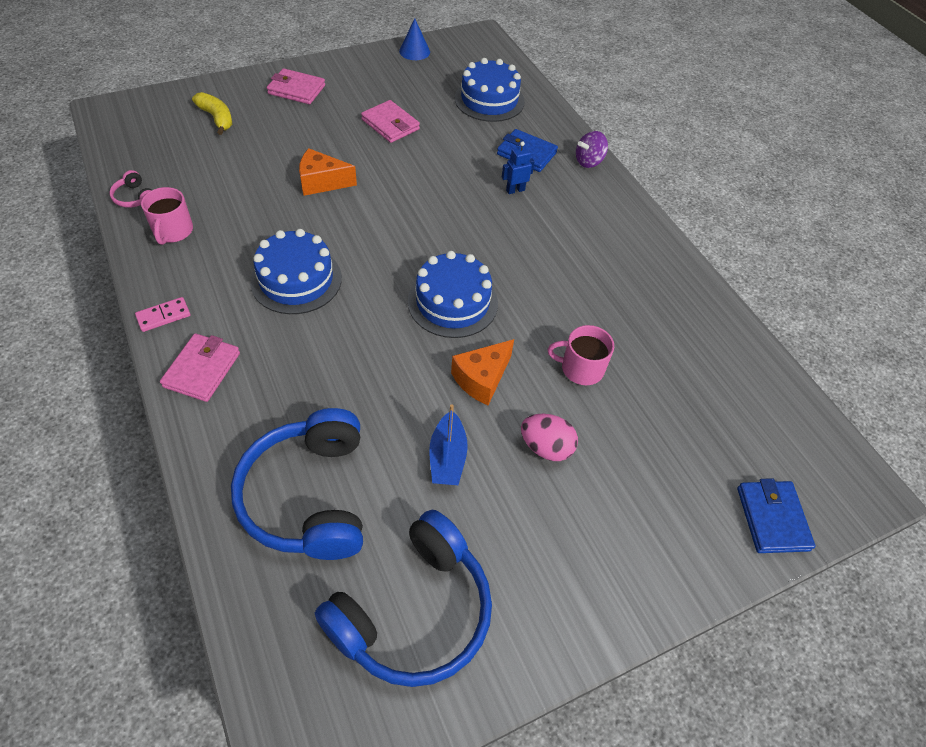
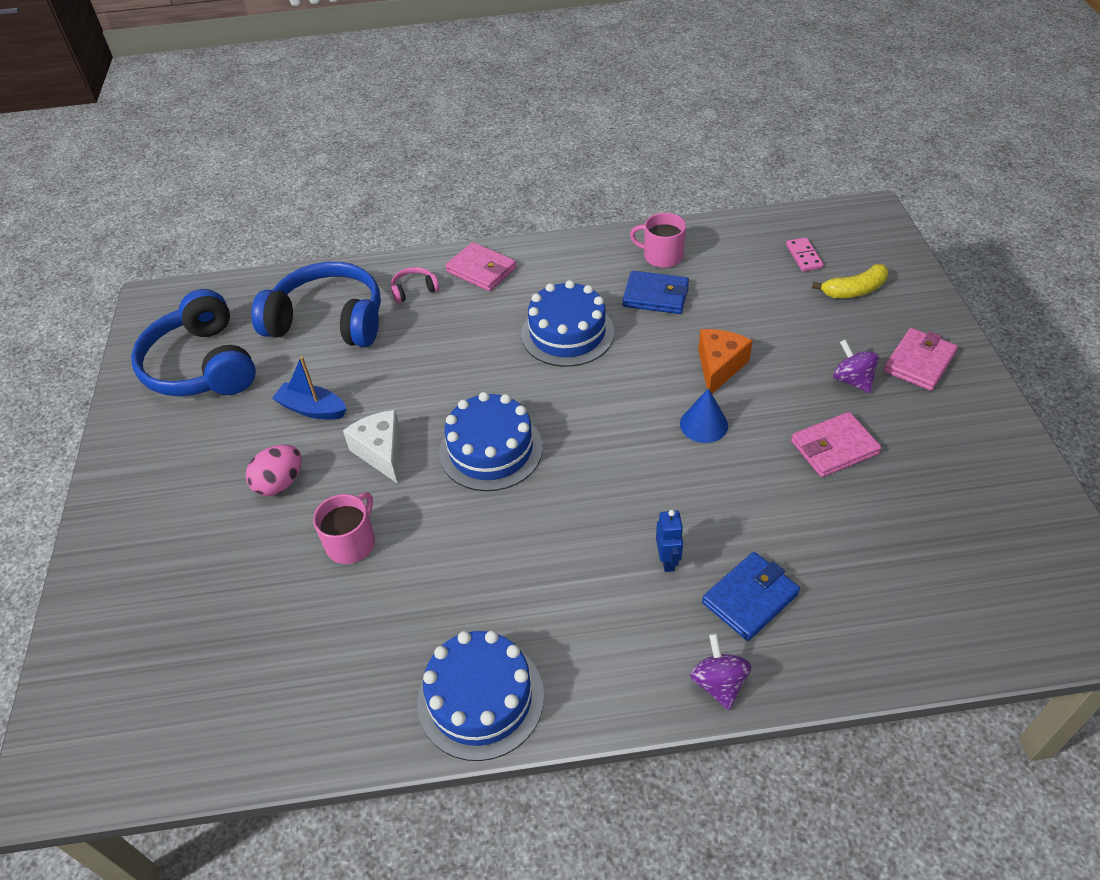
camera: 115 degrees right, 5 degrees down
(135, 198) = (718, 233): pink headphones -> pink headphones (414, 290)
(163, 316) = (551, 250): pink domino -> pink domino (804, 256)
(322, 118) = (852, 380): none -> purple spinning top
(414, 51) = (1042, 510): blue cone -> blue cone (704, 424)
(482, 379) = (381, 452): orange cheese -> white cheese
(489, 100) = (898, 584): blue cake -> blue cake (480, 698)
(772, 518) = (90, 655): blue wallet -> blue wallet (655, 296)

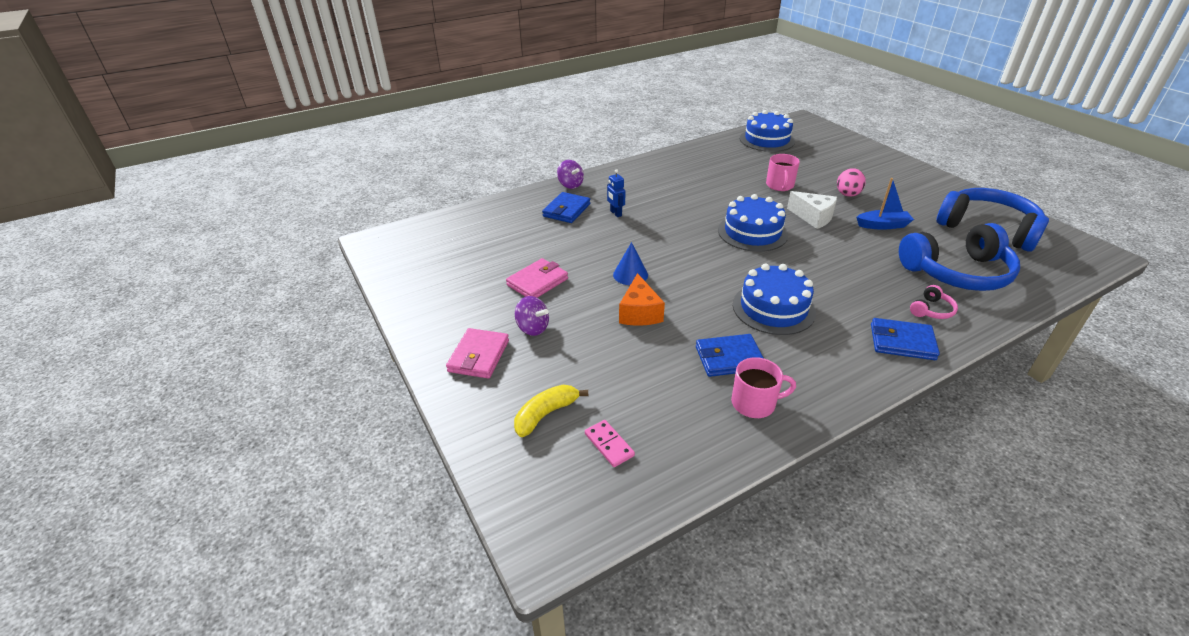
camera: 155 degrees right, 10 degrees down
(480, 698) = (669, 162): blue cake -> blue cake (767, 140)
(481, 270) = (902, 342): pink wallet -> blue wallet

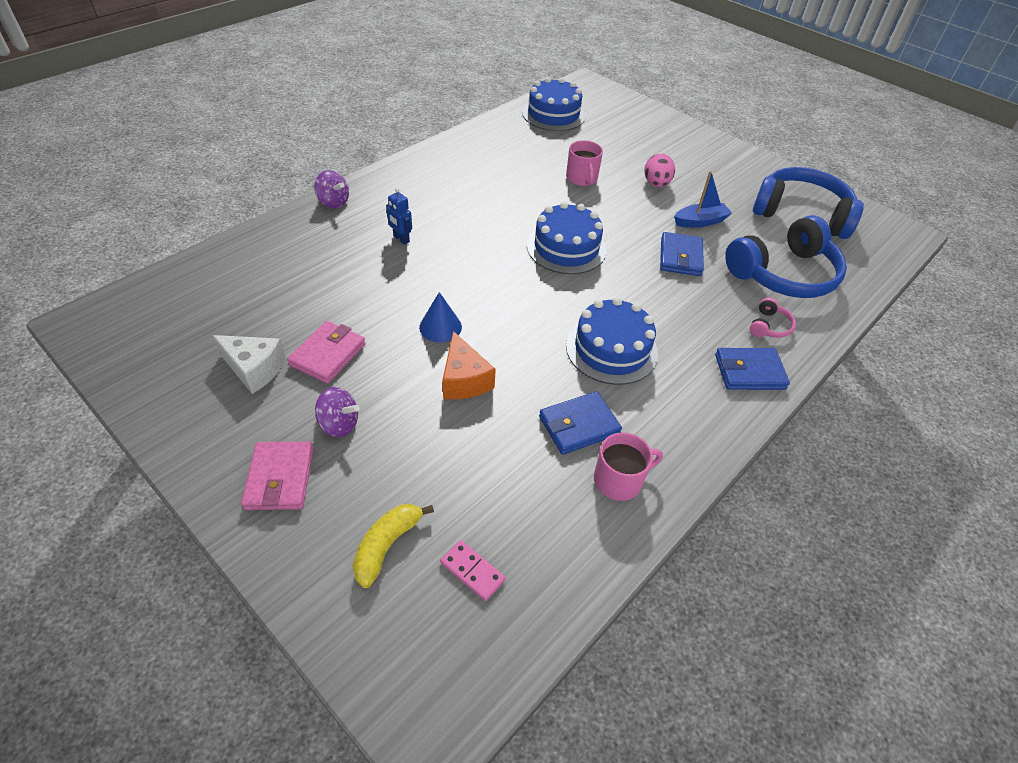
camera: 20 degrees left, 10 degrees up
(566, 210) = (338, 241): blue wallet -> blue wallet (680, 257)
(813, 217) = (627, 219): white cheese -> white cheese (254, 369)

